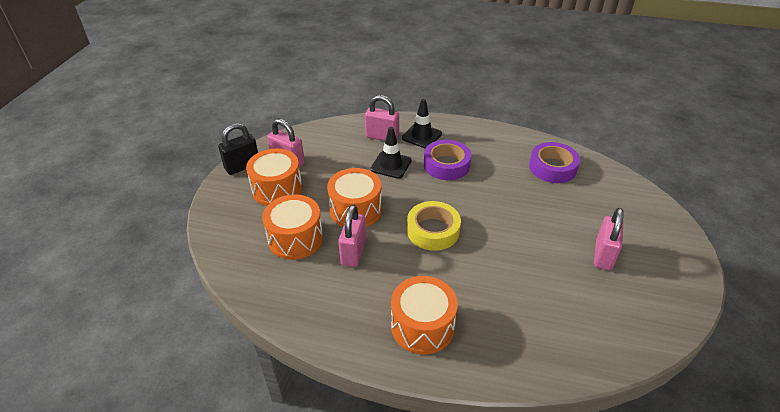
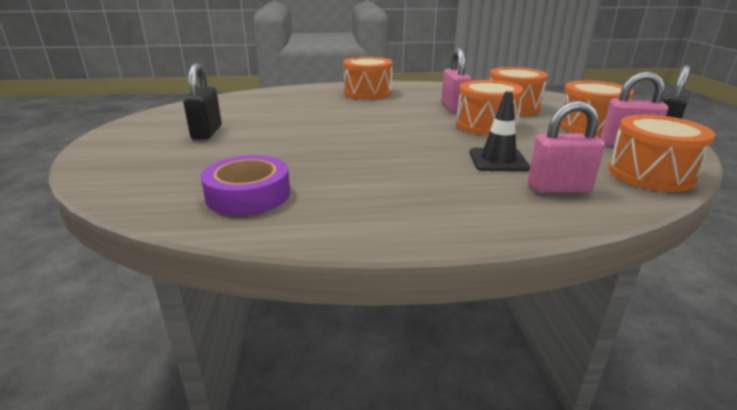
camera: 160 degrees right, 15 degrees down
(319, 135) = (650, 174): none -> orange drum
(421, 136) = (497, 201): black traffic cone -> none
(433, 230) = (393, 124): yellow tape -> none
(446, 165) = (421, 172): purple tape -> none
(603, 255) = (207, 132): pink padlock -> black padlock

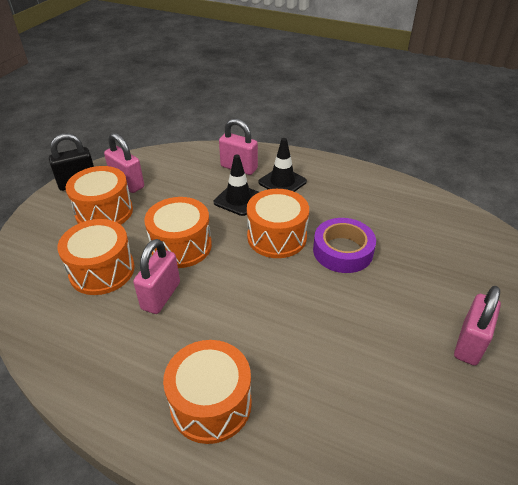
camera: 150 degrees left, 15 degrees up
(207, 132) = (469, 343): black padlock -> pink padlock
(248, 194) = (428, 224): purple tape -> purple tape (342, 251)
(479, 188) = (282, 182): none -> black traffic cone
(650, 174) = (171, 159): orange drum -> orange drum (277, 237)

